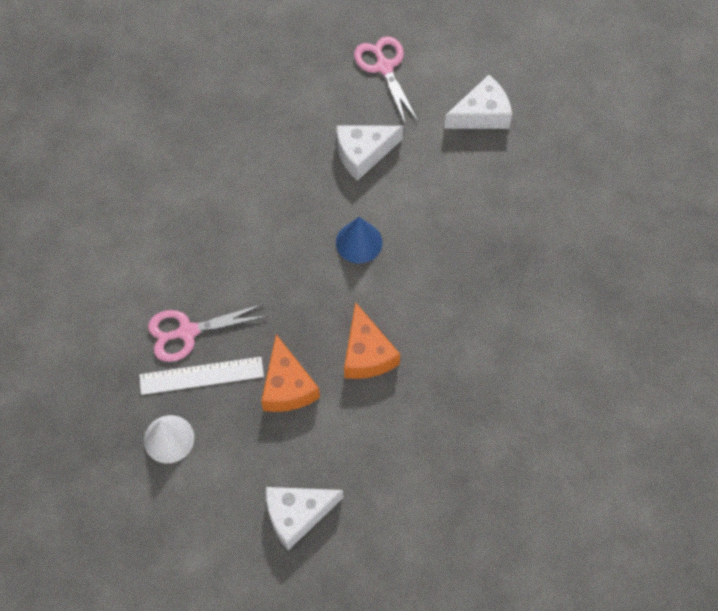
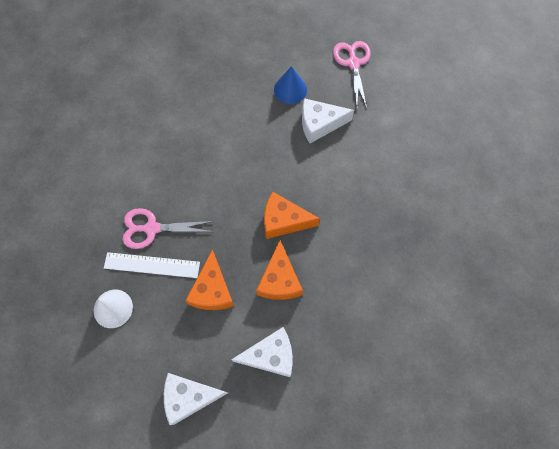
camera: 15 degrees right, 5 degrees up
(352, 282) = (284, 221): none -> orange cheese
(359, 242) = (298, 191): blue cone -> blue cone (290, 89)
(481, 114) = (416, 115): white cheese -> white cheese (270, 355)

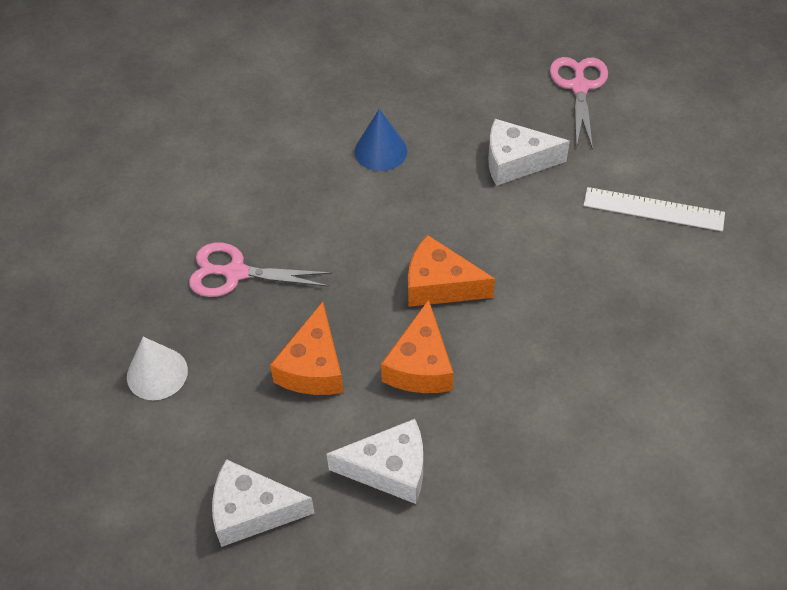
camera: 10 degrees right, 15 degrees down
(152, 265) = (226, 322): white ruler -> white ruler (653, 209)
(290, 89) = (477, 112): blue cone -> blue cone (380, 151)

